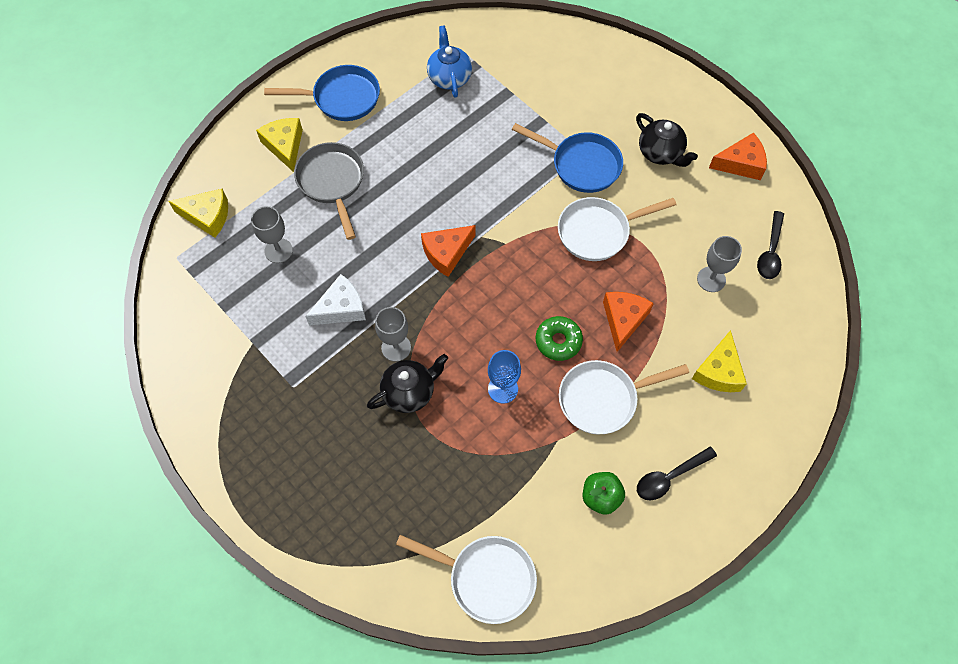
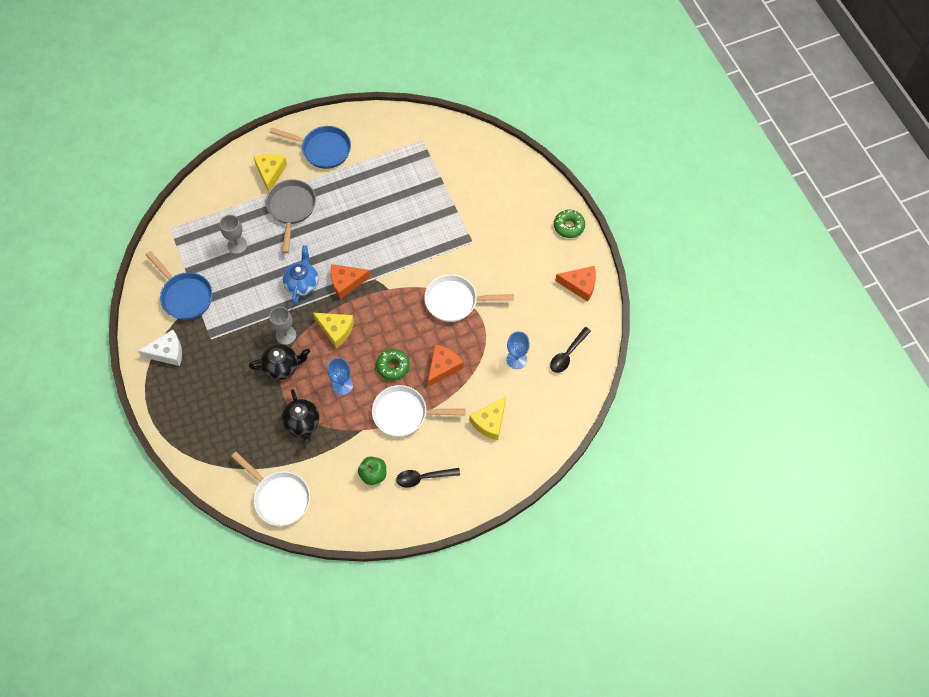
camera: 20 degrees right, 0 degrees up
(207, 216) = (201, 206): yellow cheese -> yellow cheese (336, 330)
(341, 308) = (262, 297): white cheese -> white cheese (167, 352)
(449, 77) = (404, 157): blue teapot -> blue teapot (302, 283)
(581, 165) = (466, 250): blue pan -> blue pan (185, 296)
(660, 153) = (526, 259): black teapot -> black teapot (302, 423)
(691, 99) = (569, 226): none -> green donut
(711, 279) = (516, 359): grey goblet -> blue goblet

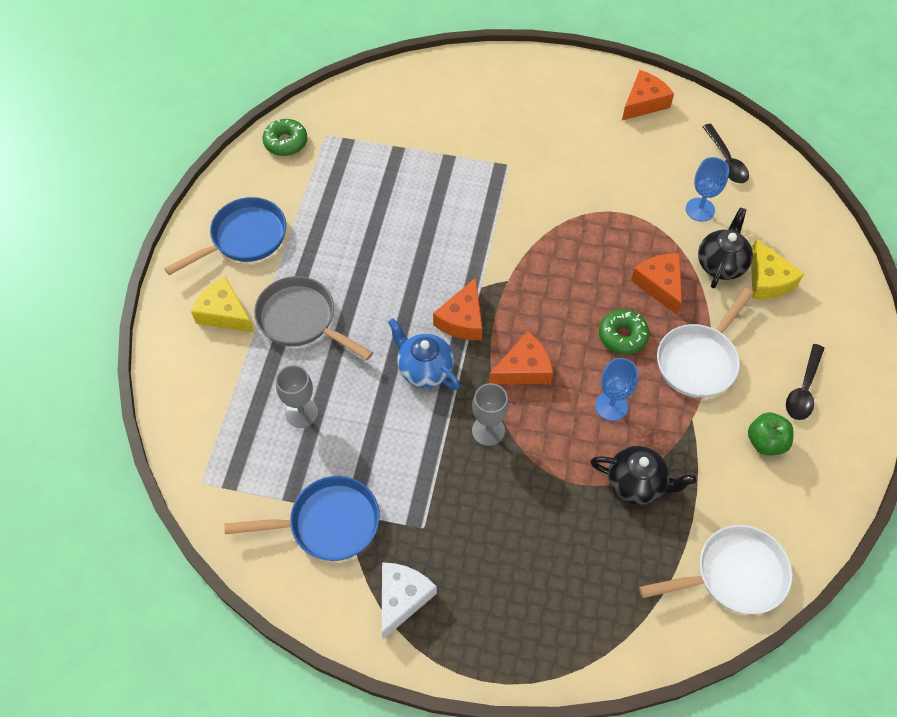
camera: 55 degrees left, 5 degrees down
(282, 367) = (533, 461): black teapot -> black teapot (721, 264)
(336, 330) = (524, 369): yellow cheese -> orange cheese
(455, 301) = (577, 224): white pan -> none
(569, 226) = (560, 71): green donut -> green donut (286, 142)

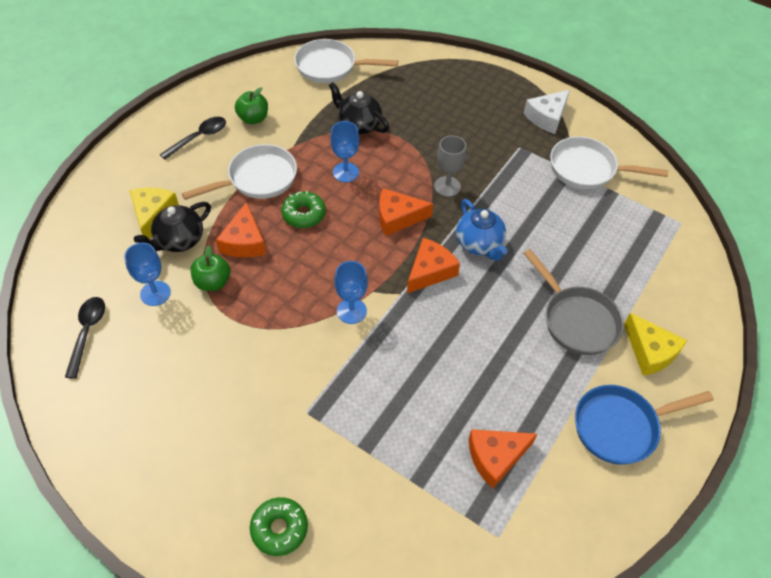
camera: 160 degrees left, 5 degrees down
(286, 142) = (551, 544): green donut -> green donut (279, 529)
(301, 413) = (592, 245): grey goblet -> none
(328, 523) = (587, 169): blue pan -> white pan
(517, 255) = (351, 311): none -> blue goblet
(644, 103) = (109, 435): orange cheese -> orange cheese (495, 457)
(658, 237) = (213, 282): none -> green apple

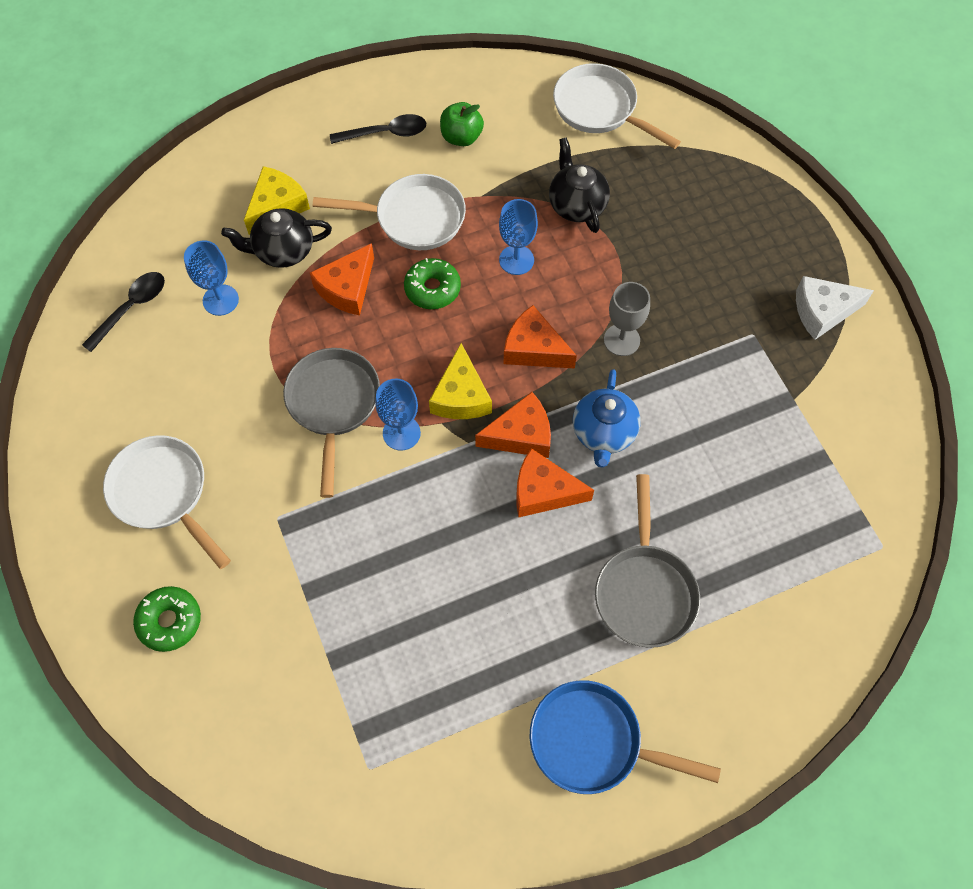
camera: 35 degrees right, 10 degrees up
(213, 282) = (284, 318): green apple -> none
(290, 318) = (333, 405): none -> grey pan
(495, 457) = (430, 687): orange cheese -> orange cheese (543, 491)
(587, 169) = (817, 409): white pan -> white pan (163, 493)
(650, 351) = (701, 680): yellow cheese -> yellow cheese (461, 396)

